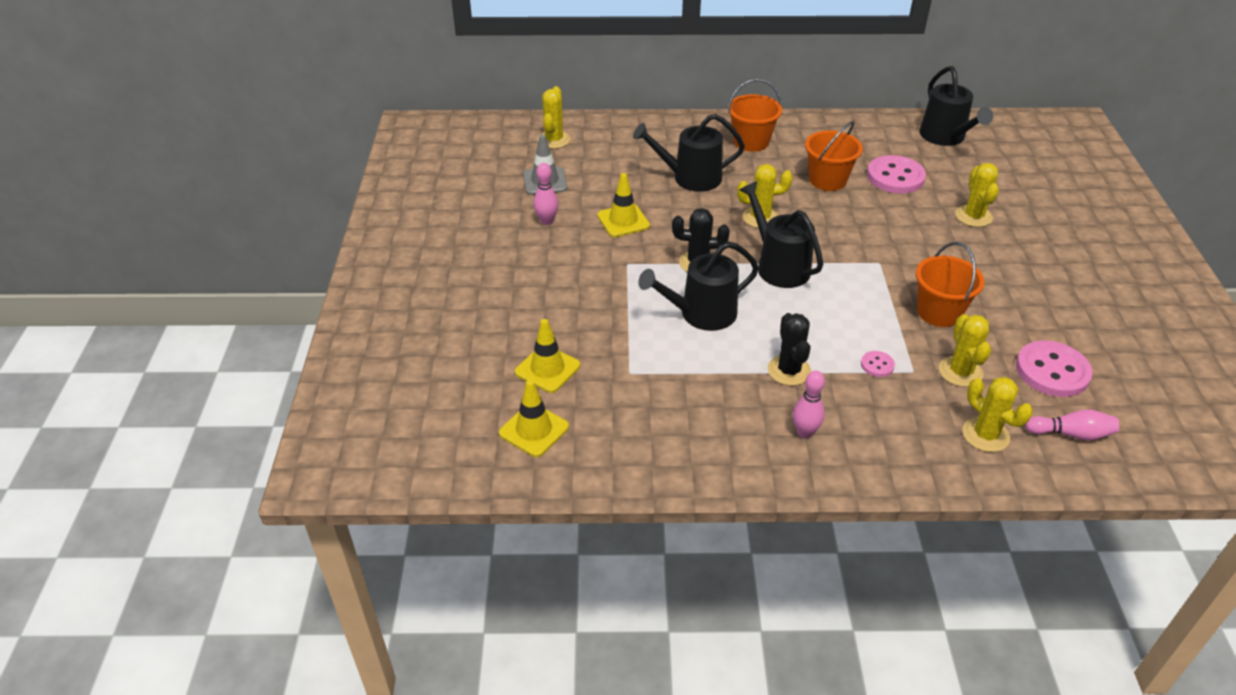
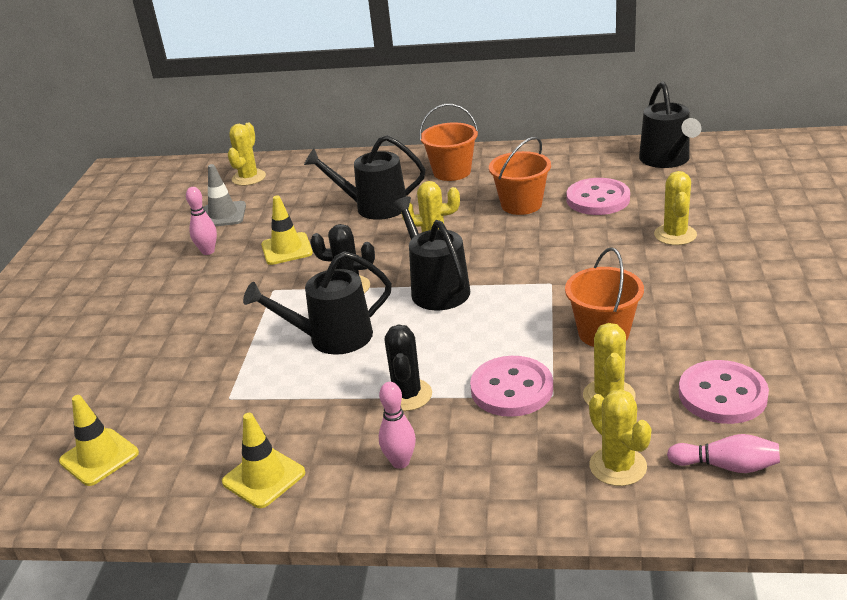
camera: 10 degrees right, 10 degrees down
(547, 369) = (143, 394): yellow traffic cone -> yellow traffic cone (264, 477)
(877, 365) = (511, 389): pink button -> pink button, size x2.14

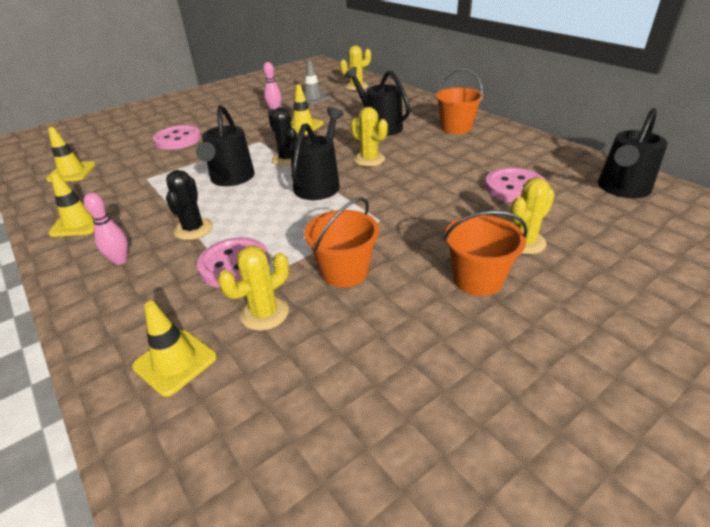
camera: 45 degrees right, 5 degrees up
(332, 337) = (231, 178): black watering can -> black watering can turned 120 degrees counterclockwise
(407, 395) = (193, 229): black cactus -> black cactus turned 45 degrees counterclockwise
(521, 204) = (458, 165): orange bucket -> orange bucket (477, 279)
(618, 466) = (175, 362): yellow cactus -> yellow traffic cone
(722, 395) = (323, 379): pink button -> pink button (178, 139)
(726, 466) = (217, 432): pink bowling pin -> none

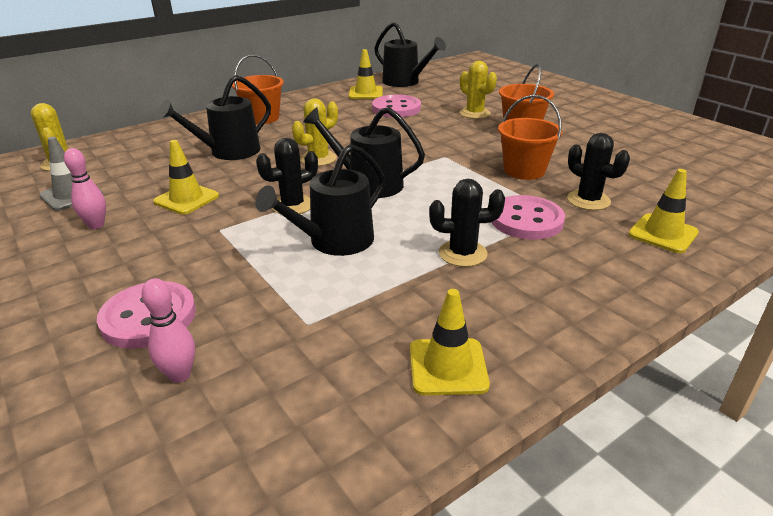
camera: 90 degrees left, 5 degrees down
(72, 172) = (235, 449): yellow traffic cone -> yellow traffic cone (365, 93)
(120, 260) = (535, 297): pink bowling pin -> pink bowling pin (179, 375)
(231, 178) = (335, 241): black watering can -> black watering can turned 135 degrees clockwise
(264, 313) = (588, 200): yellow cactus -> black cactus

